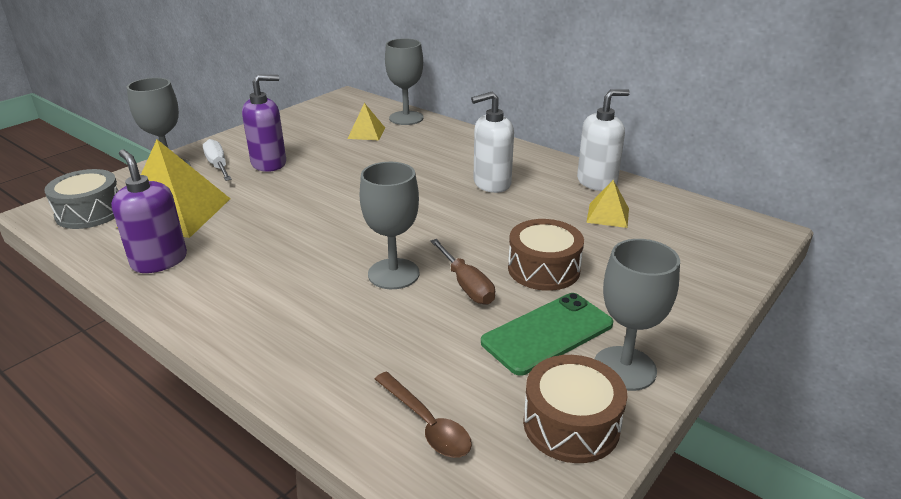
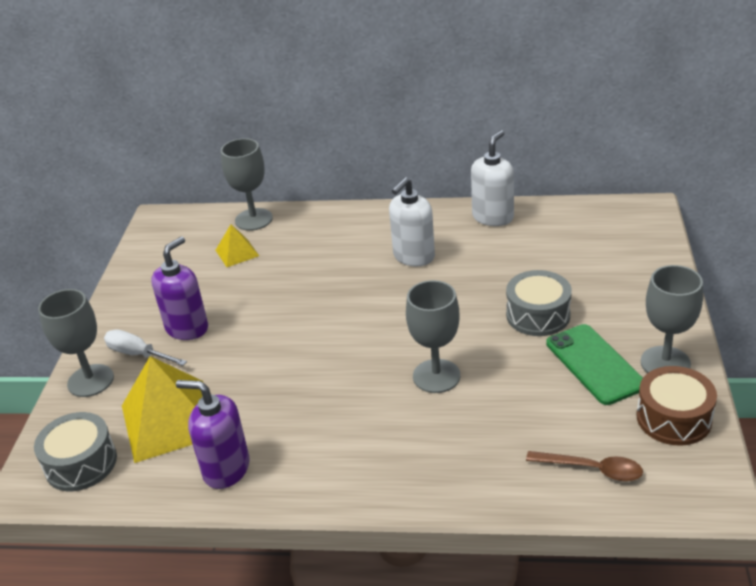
camera: 30 degrees left, 5 degrees up
(466, 285) = (500, 357): brown screwdriver -> none
(543, 269) = (538, 315): brown drum -> grey drum
(547, 333) = (594, 364): green phone -> green phone turned 45 degrees counterclockwise
(608, 215) = (533, 245): yellow pyramid -> none

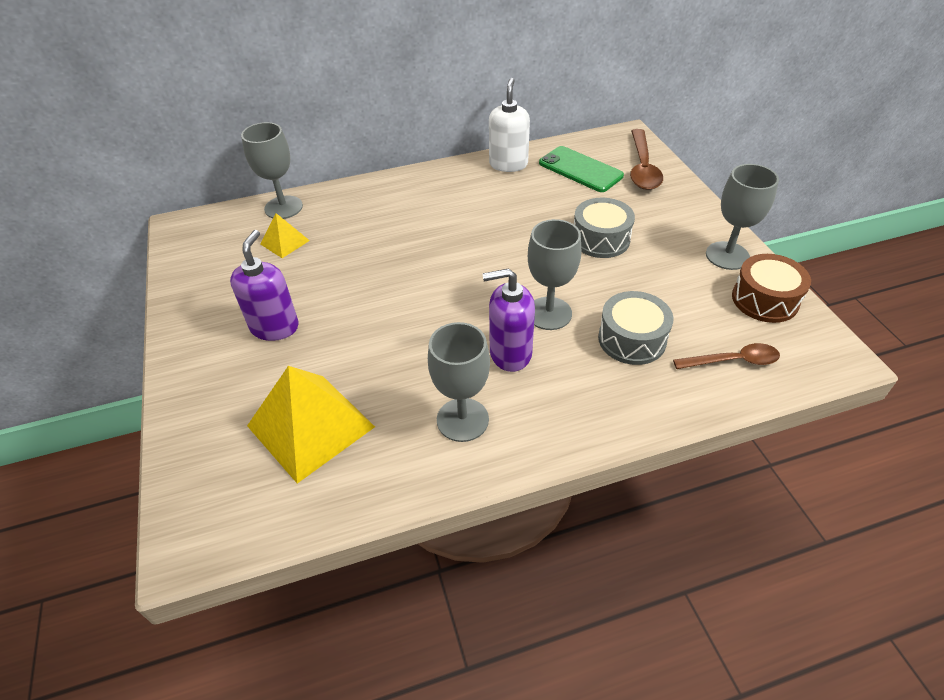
camera: 25 degrees left, 10 degrees up
(81, 463) = (234, 502): grey drum -> grey drum (632, 339)
(90, 380) = (195, 408): grey goblet -> grey goblet (462, 420)
(138, 354) = (235, 367): white screwdriver -> none
(226, 469) = (401, 460): purple soap dispenser -> purple soap dispenser (510, 353)
(413, 256) = (460, 211): white soap dispenser -> none
(594, 364) = (674, 270): green phone -> green phone (580, 169)
(637, 248) = (642, 168): none -> brown spoon

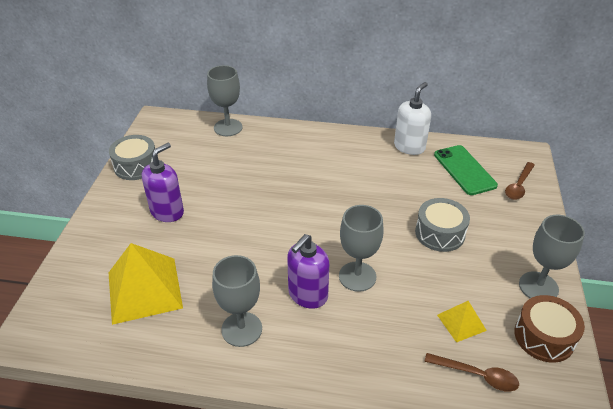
camera: 25 degrees right, 5 degrees down
(285, 242) = (212, 153): yellow pyramid -> yellow pyramid (461, 322)
(510, 353) = (307, 295): purple soap dispenser -> purple soap dispenser turned 75 degrees counterclockwise
(632, 339) = (406, 323): grey drum -> grey drum (136, 166)
(642, 168) = (519, 186): brown spoon -> brown spoon, size x0.66

